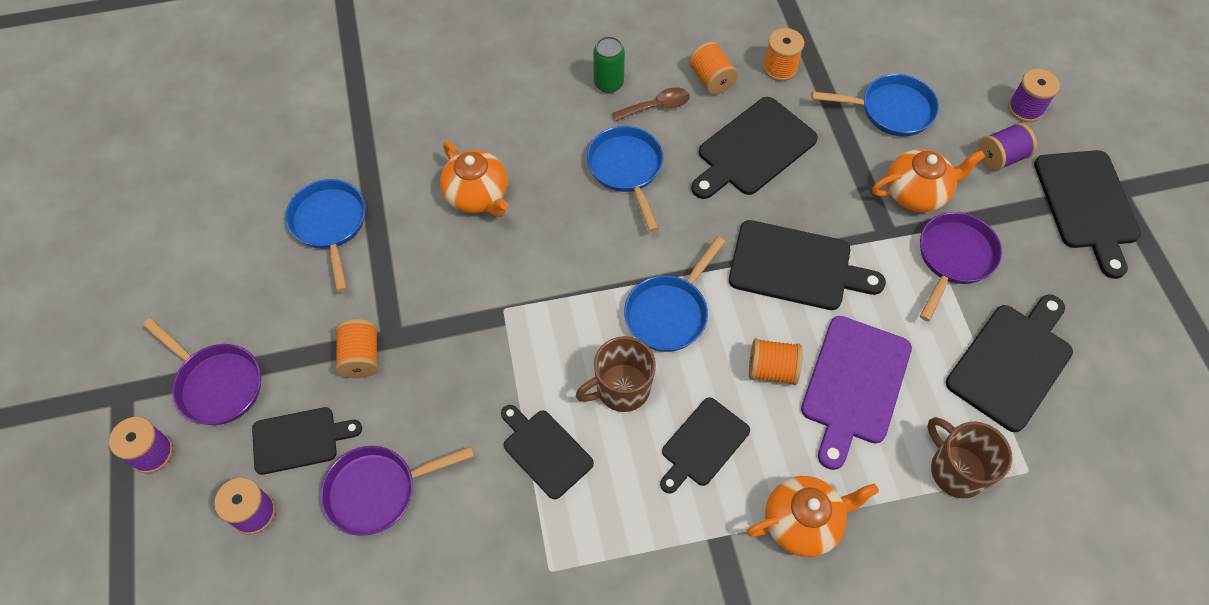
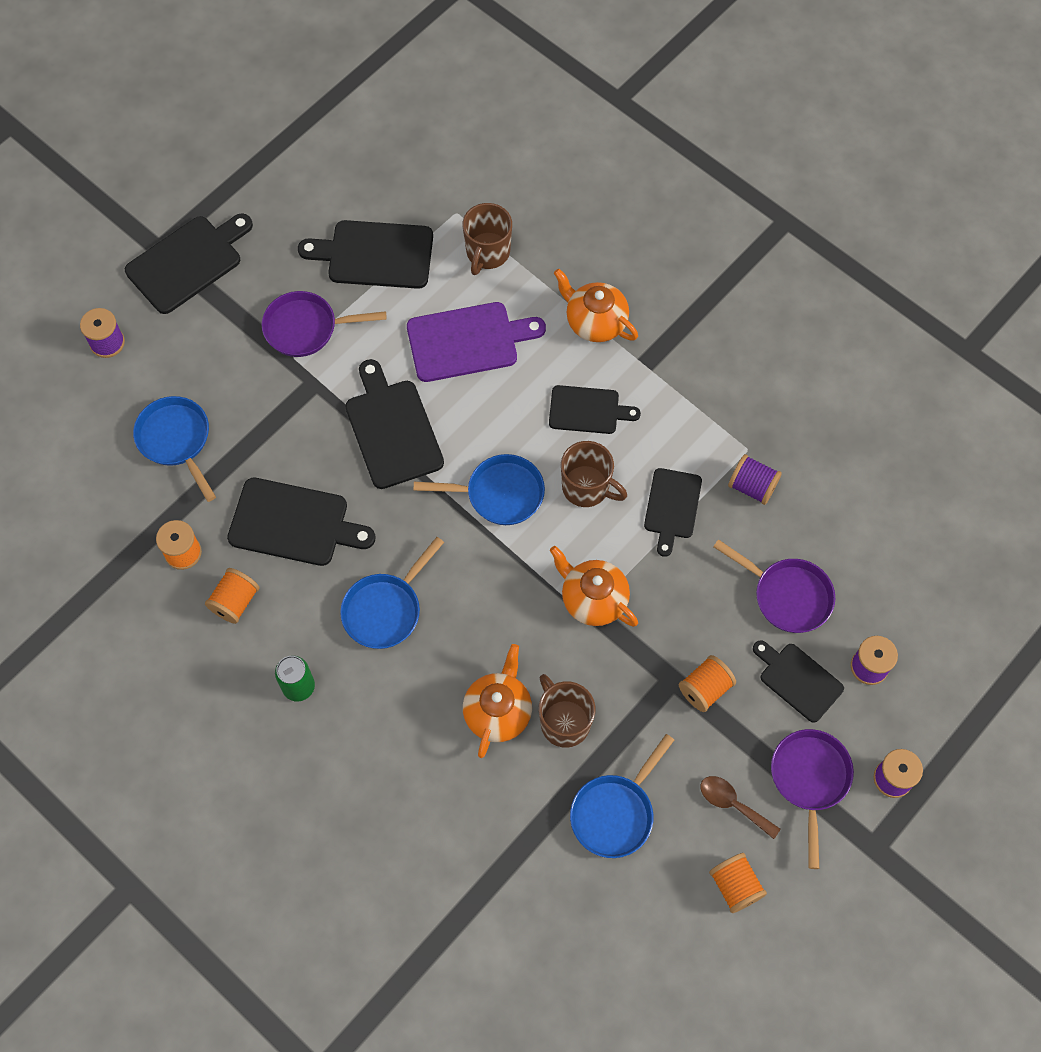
camera: 125 degrees left, 5 degrees up
(429, 235) = (564, 722): none -> brown mug
(657, 106) = (298, 628): brown spoon -> brown spoon (732, 804)
(772, 369) = (495, 399): orange spool -> orange spool (735, 886)
(916, 193) = (257, 381): orange teapot -> orange teapot (593, 599)
(1000, 158) = (177, 339): purple spool -> purple spool (752, 487)

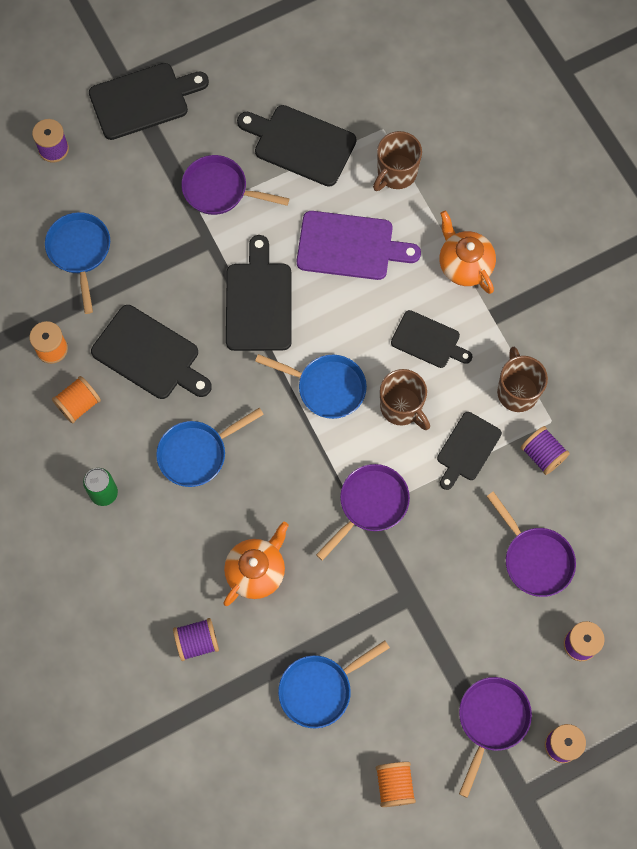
camera: 20 degrees right, 5 degrees up
(462, 810) = (197, 642): none -> purple spool
(564, 722) = (307, 599): brown mug -> brown mug (517, 391)
(593, 599) = (370, 504): orange teapot -> purple pan
(705, 689) = (434, 613): orange spool -> none
(732, 804) = (419, 717): brown spoon -> none
(798, 680) = (515, 634): black cutting board -> none

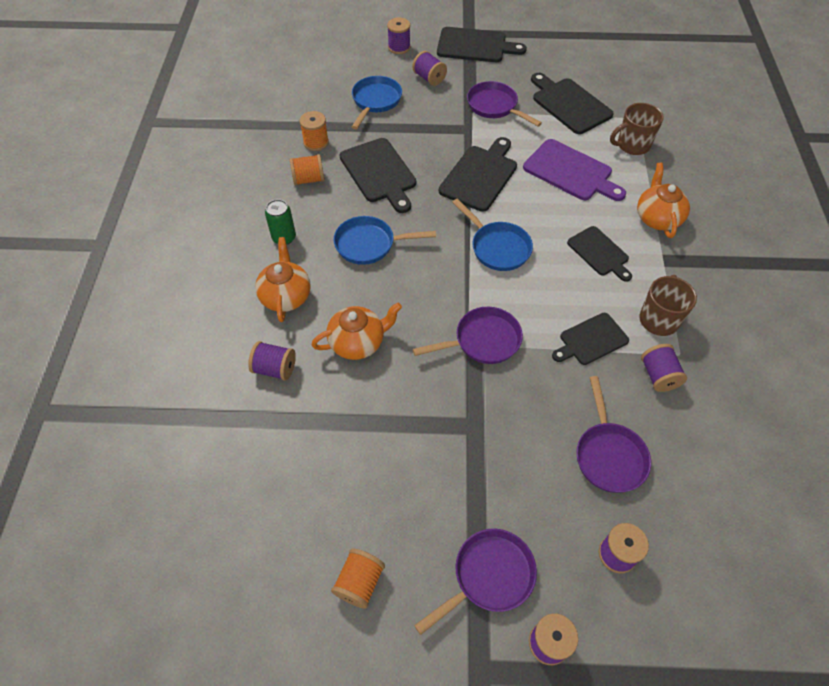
camera: 30 degrees right, 15 degrees down
(120, 183) = (429, 78): none -> purple spool
(153, 560) = (286, 296): none -> orange teapot
(319, 689) = (348, 459): blue pan -> none
(402, 407) = (551, 286): brown mug -> none

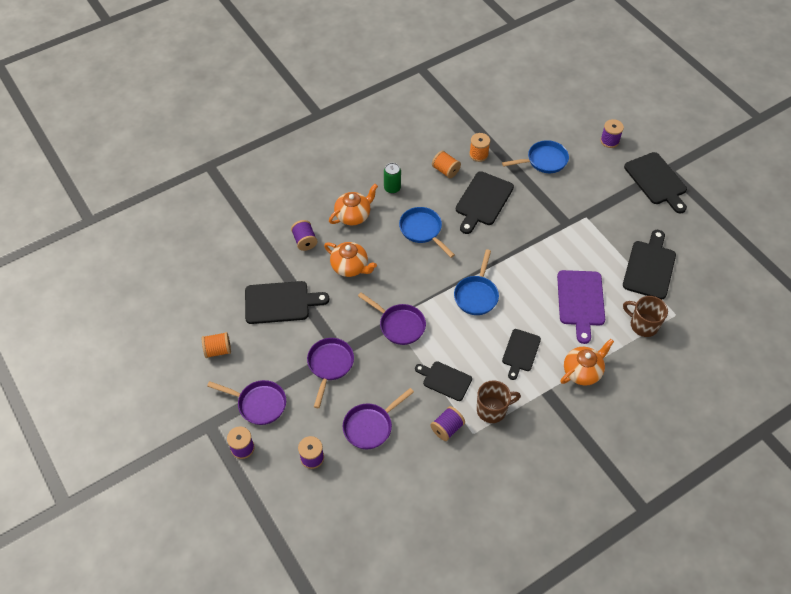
camera: 55 degrees right, 0 degrees up
(429, 78) = (595, 175): purple spool -> none
(480, 176) = (529, 253): black cutting board -> black cutting board (280, 302)
(494, 106) = (603, 226): purple pan -> purple pan (330, 365)

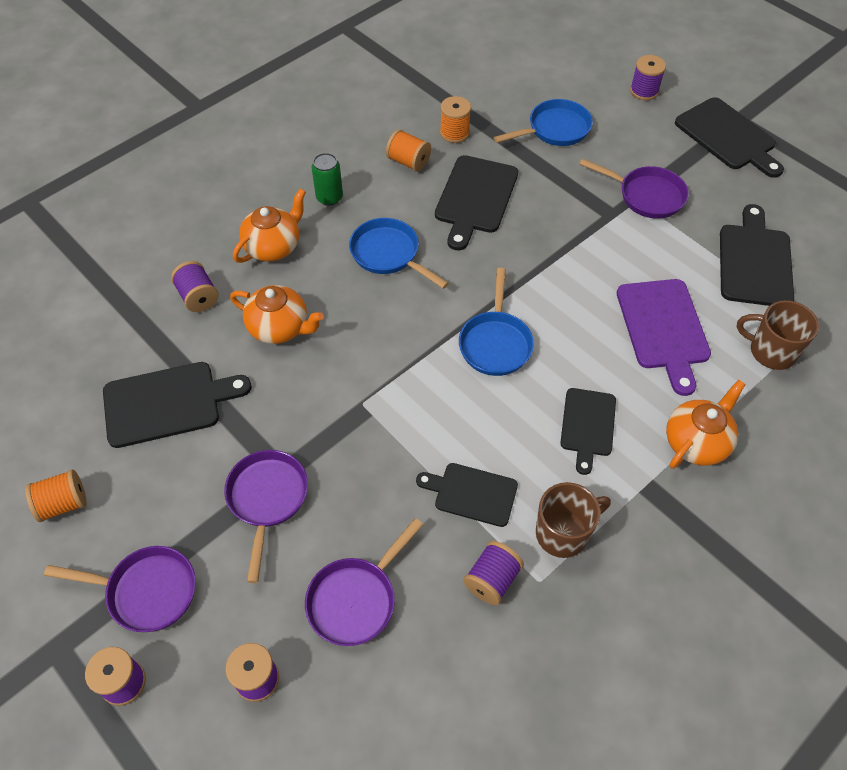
camera: 10 degrees left, 0 degrees up
(399, 325) = (377, 411): purple pan -> purple pan (646, 196)

